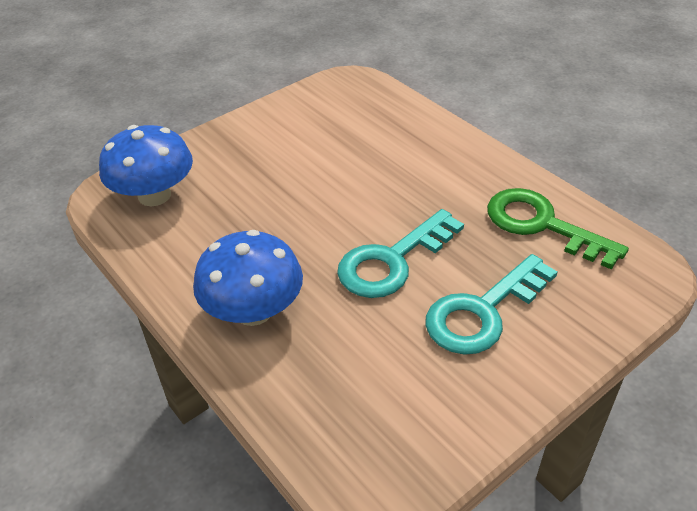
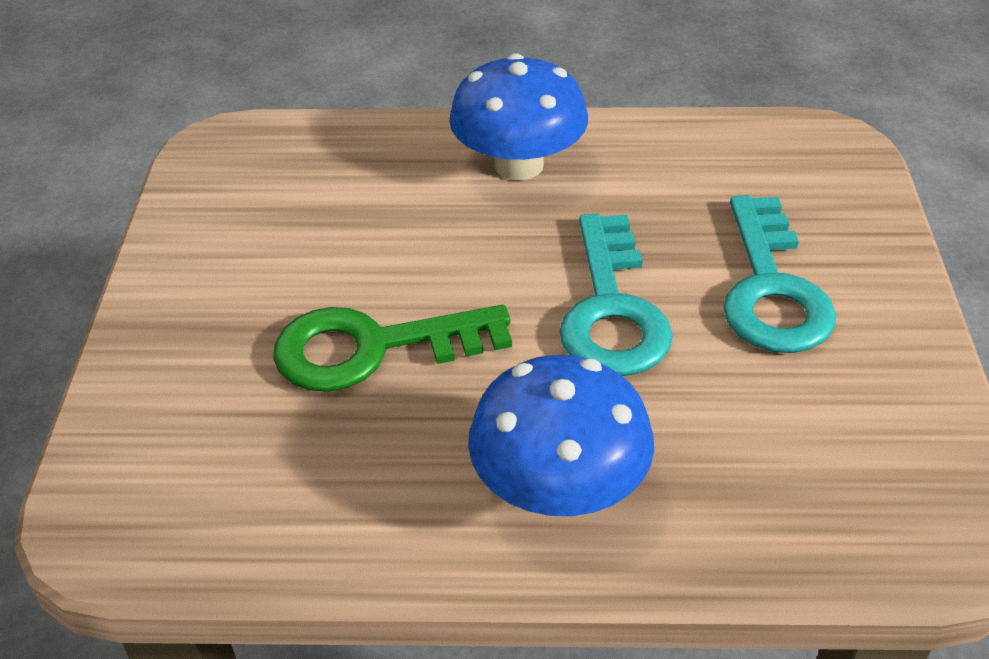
camera: 50 degrees left, 0 degrees up
(154, 195) = (185, 471): blue mushroom -> blue mushroom (519, 165)
(542, 225) = (687, 165): green key -> green key (374, 348)

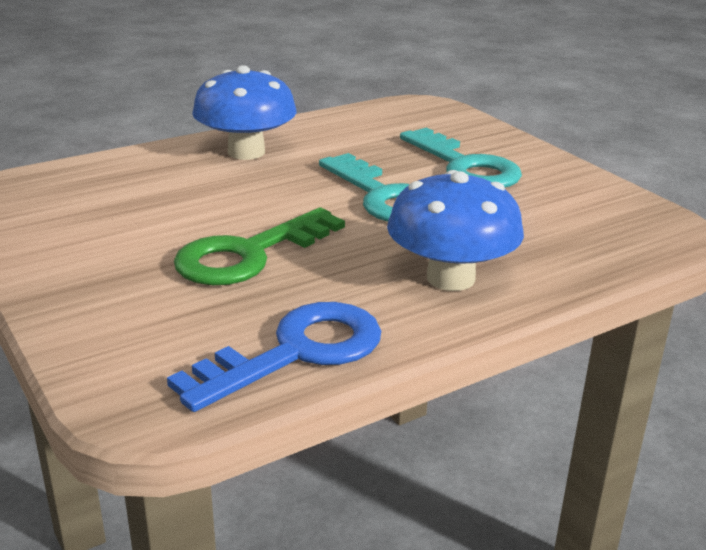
camera: 35 degrees left, 15 degrees down
(290, 526) = (296, 352): none -> blue key

